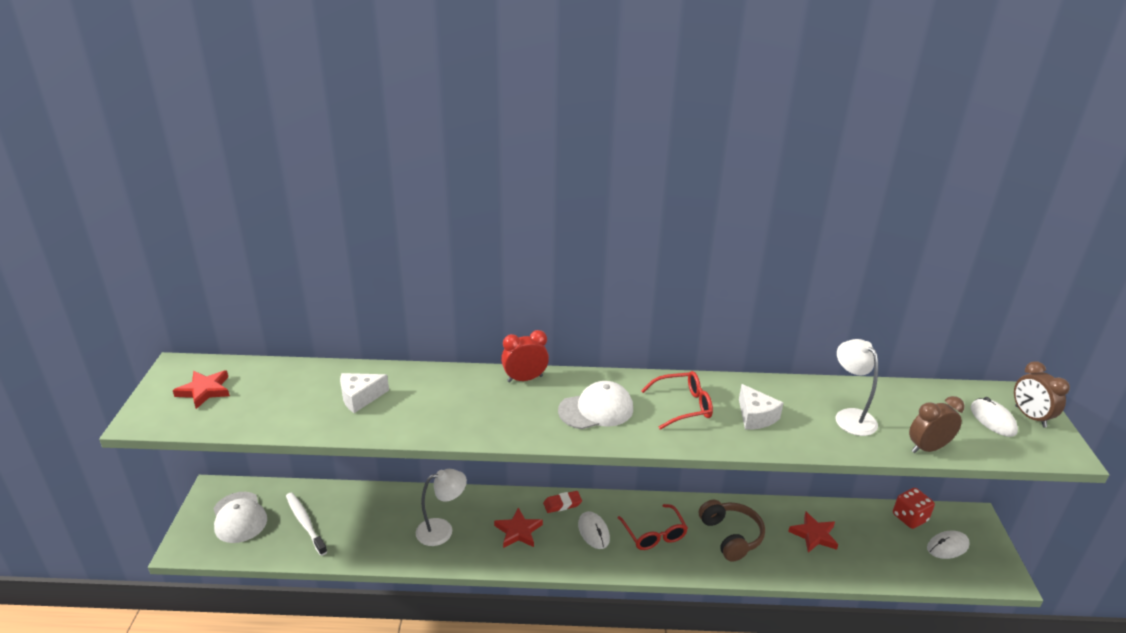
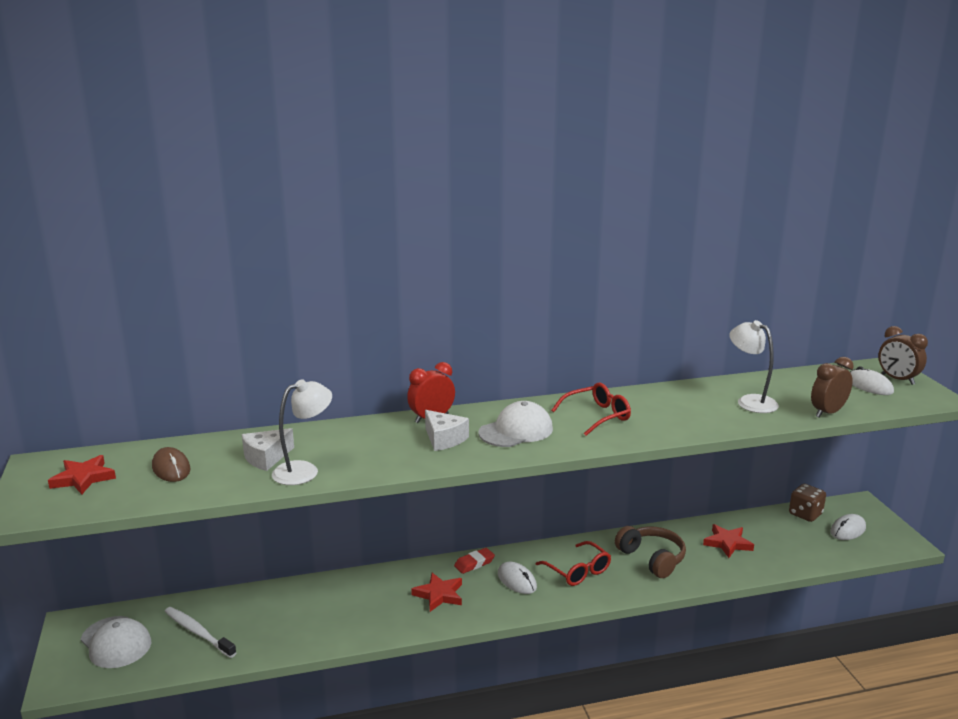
camera: 15 degrees left, 10 degrees down
(277, 394) = (171, 468): none -> brown mouse
(442, 530) = (357, 609): white lamp -> white lamp (304, 470)
(755, 416) = (667, 414): white cheese -> white cheese (444, 439)
(909, 518) = (805, 514): red dice -> brown dice

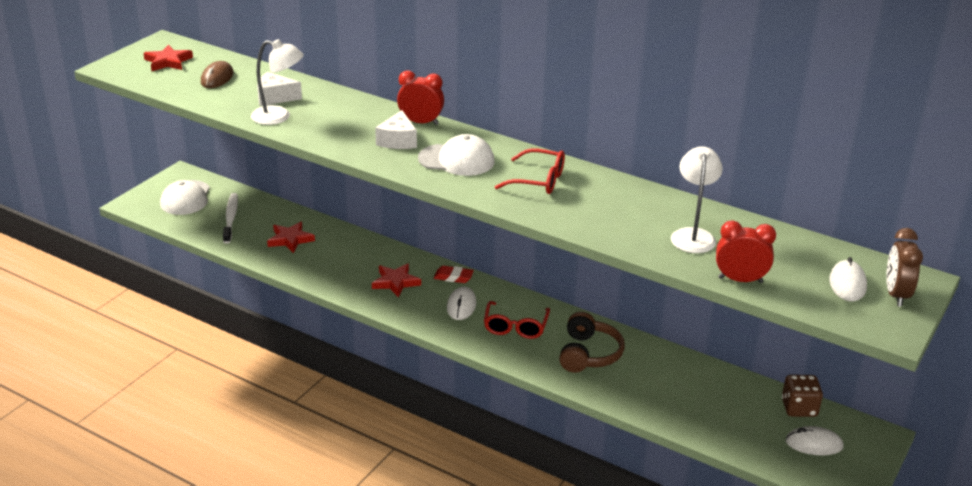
camera: 45 degrees right, 10 degrees up
(727, 543) = (675, 383): red star -> red star (290, 239)
(827, 413) = (740, 280): brown clock -> red clock

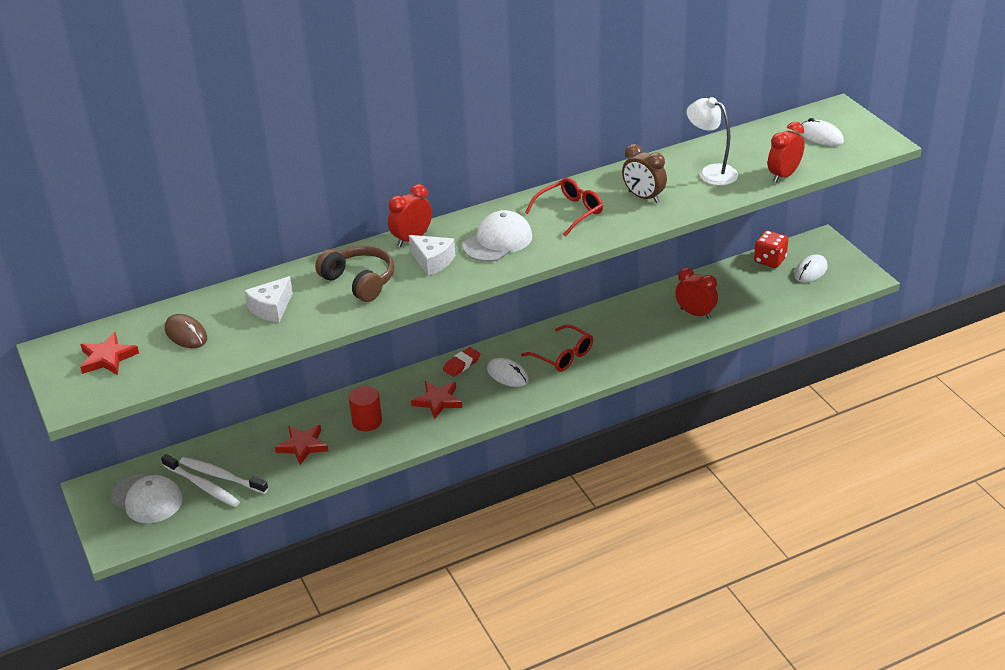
camera: 55 degrees left, 5 degrees up
(215, 214) = (202, 486): none -> white toothbrush
(279, 117) = (314, 316): white lamp -> none
(342, 257) = (367, 421): none -> red cylinder
(588, 354) = (630, 331): brown headphones -> brown headphones (359, 281)
(657, 386) = (695, 313): none -> red clock
(799, 408) = (770, 260): brown dice -> red dice
(896, 295) = (847, 124): brown clock -> brown clock (643, 197)

